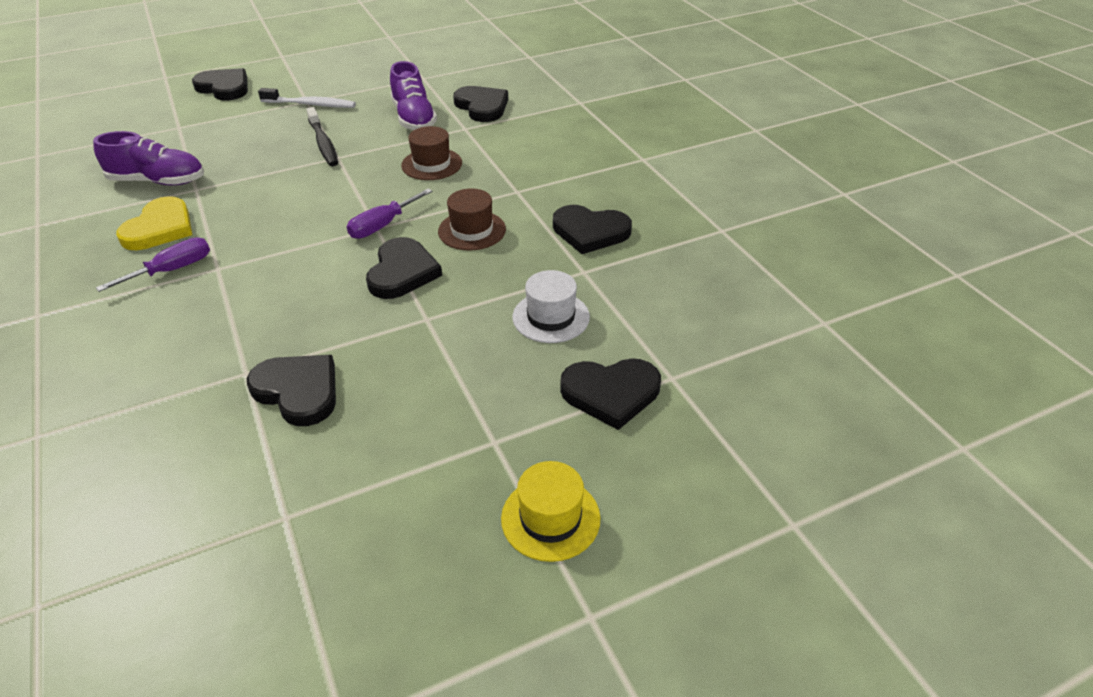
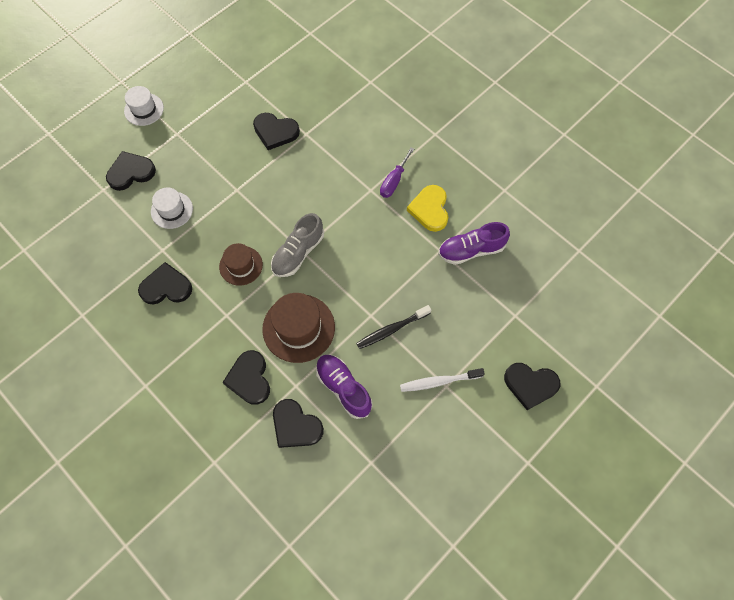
camera: 160 degrees right, 25 degrees up
(323, 143) = (392, 329): black toothbrush -> black toothbrush turned 75 degrees counterclockwise
(382, 225) = (298, 253): purple screwdriver -> grey shoe
(402, 272) = (266, 218): black heart -> black heart (249, 379)
(431, 164) = (298, 328): brown hat -> brown hat, size x1.61
(550, 518) = (144, 109): yellow hat -> white hat

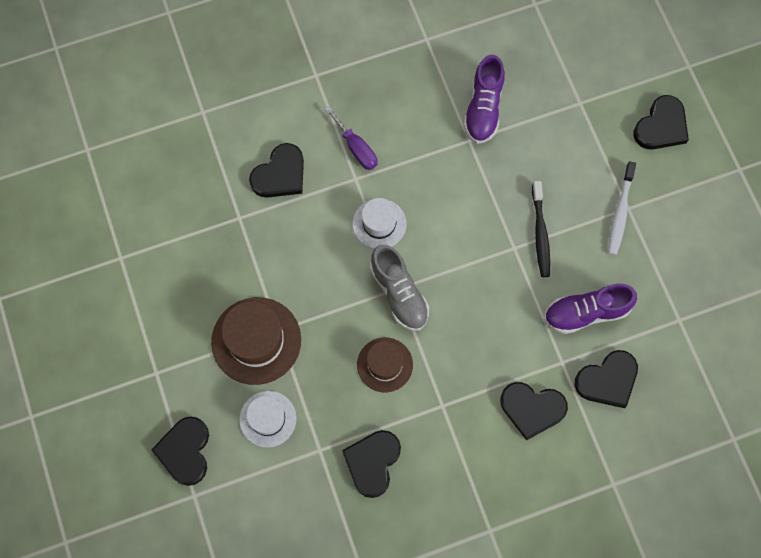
camera: 65 degrees left, 5 degrees up
(144, 109) = (94, 402): white hat -> white hat (379, 224)
(275, 132) = (217, 252): black heart -> black heart (280, 174)
(298, 328) = (494, 331): brown hat -> brown hat (256, 340)
(430, 209) = (412, 127): yellow heart -> none

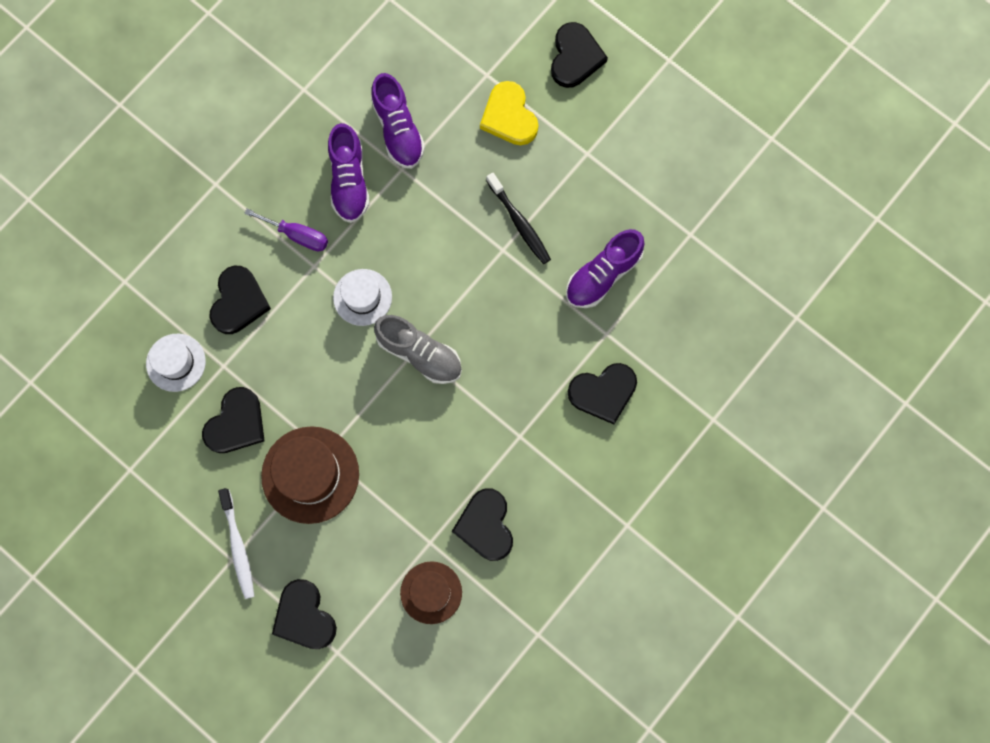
camera: 30 degrees left, 5 degrees up
(268, 419) = (364, 541): white hat -> white hat (176, 362)
(385, 364) = (445, 428): brown hat -> brown hat (431, 592)
(421, 127) = (349, 181): none -> purple shoe
(580, 145) = (509, 116): none -> yellow heart
(607, 380) = (656, 327): black heart -> black heart (236, 423)
(620, 212) = (582, 162): white toothbrush -> white toothbrush (238, 546)

